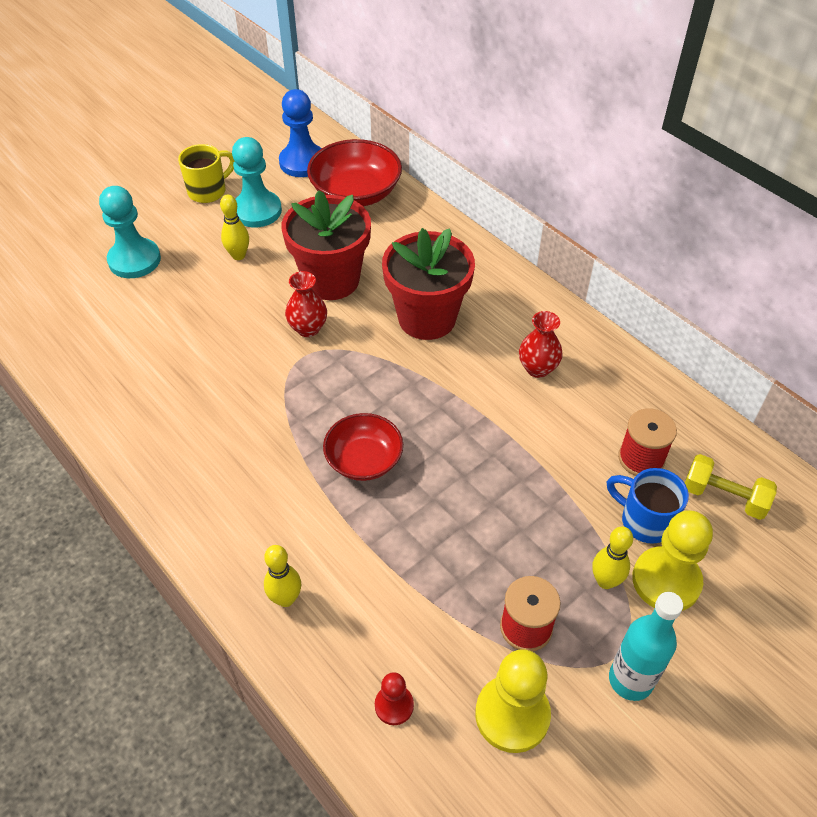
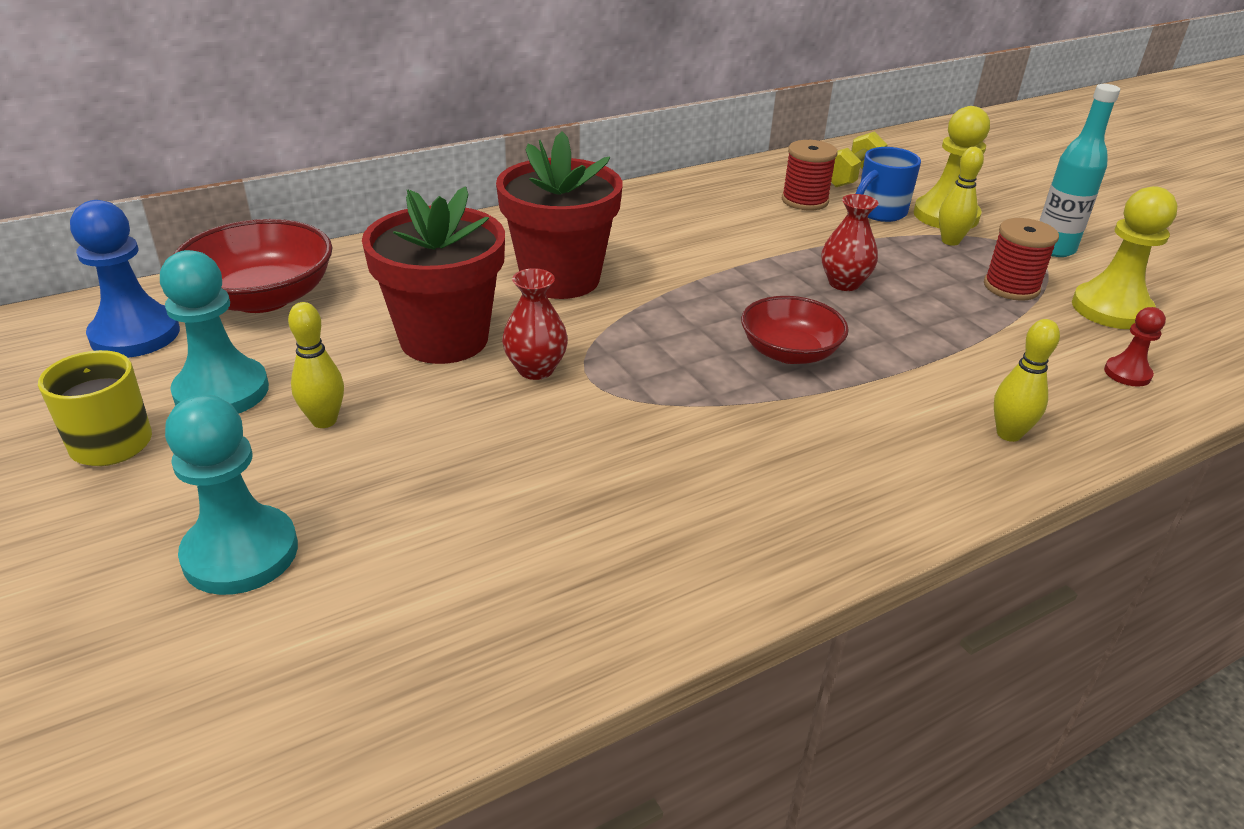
camera: 80 degrees left, 15 degrees down
(537, 368) = (670, 228): red vase -> red vase (844, 283)

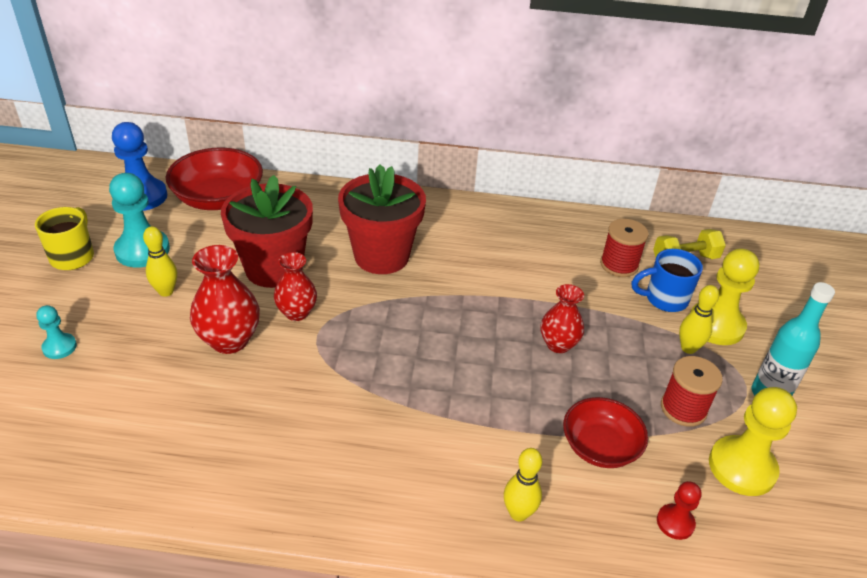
camera: 35 degrees right, 5 degrees up
(241, 553) = (59, 347): turquoise pawn -> turquoise pawn, size x0.53
(489, 432) = (229, 340): none -> red vase
(789, 352) = (454, 377): red bowl -> red bowl (600, 446)

